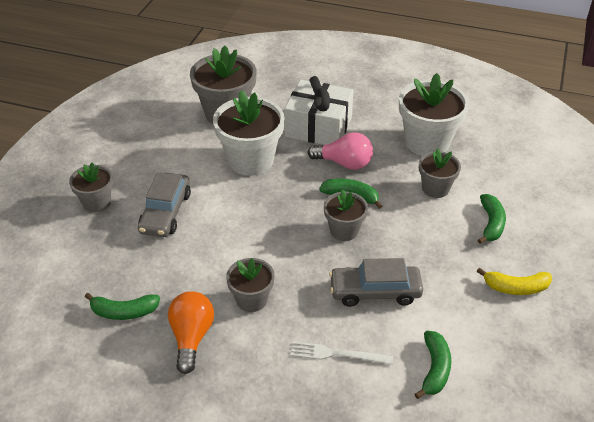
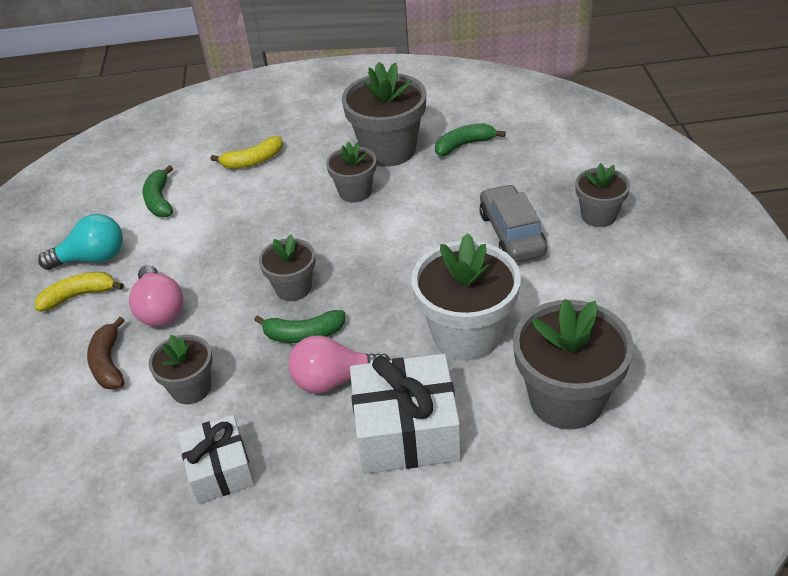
camera: 160 degrees right, 0 degrees up
(191, 337) = (389, 150): orange light bulb -> grey flower pot
(326, 383) = (253, 161): none -> yellow banana
(337, 354) = (252, 181): white fork -> none
(375, 291) = (234, 240): grey car -> none
(427, 142) = (220, 470): white flower pot -> white gift
(449, 250) = (160, 309): none -> pink light bulb
(491, 223) = (108, 363): green banana -> brown banana
(504, 322) = (92, 258): none -> turquoise light bulb

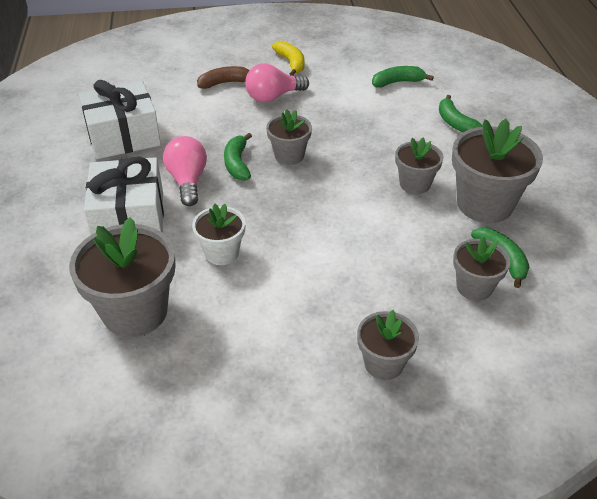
camera: 85 degrees right, 0 degrees up
(92, 258) = (329, 63): turquoise light bulb -> none
(191, 388) = (195, 118): grey flower pot -> grey flower pot (474, 287)
(220, 470) = (123, 136): white gift -> white gift, size x1.57
(253, 161) = (455, 123): yellow banana -> green banana
(466, 334) = (222, 253): white flower pot -> white flower pot, size x0.57
(512, 233) = (354, 289): grey car -> none

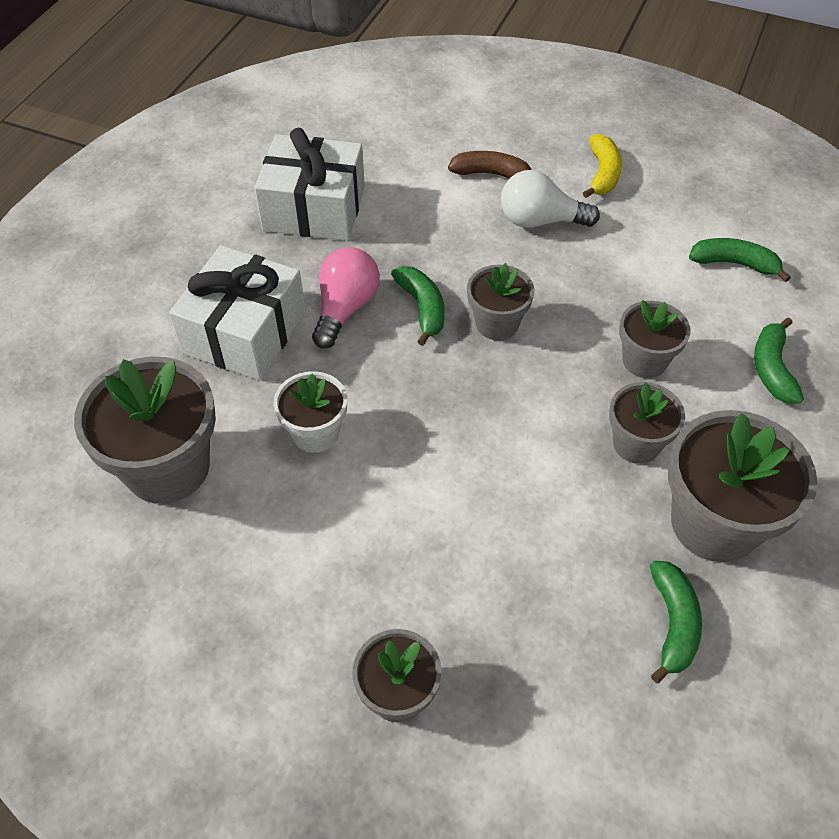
camera: 30 degrees right, 10 degrees up
(237, 164) = (422, 308): green banana -> green banana turned 135 degrees clockwise
(273, 97) = (540, 221): pink light bulb -> white light bulb
(474, 287) = (599, 647): grey flower pot -> grey flower pot (644, 360)

